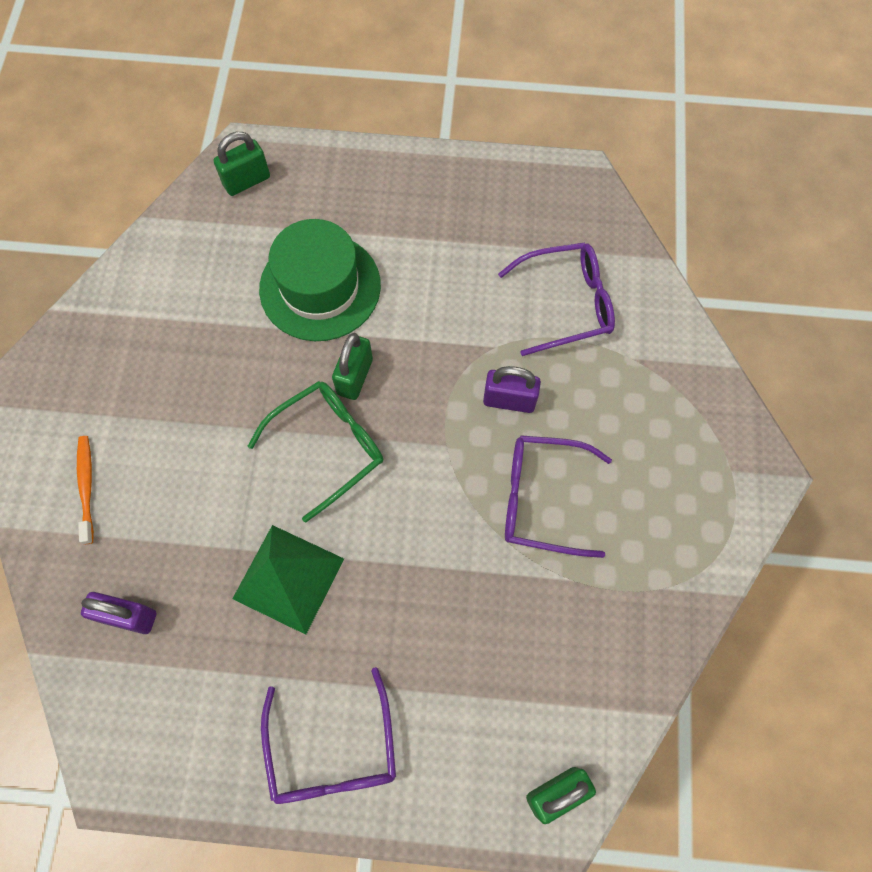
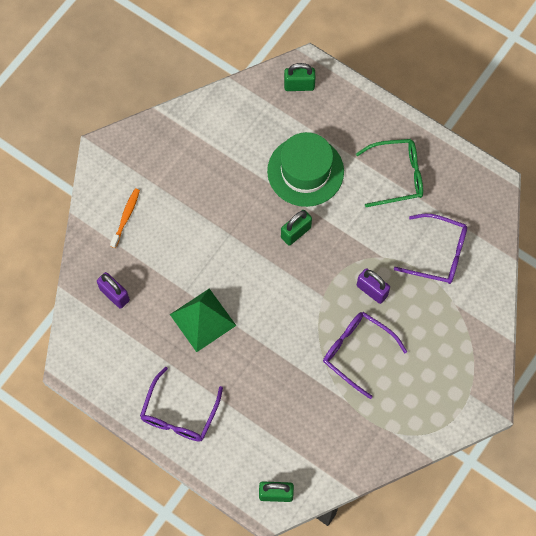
camera: 30 degrees right, 0 degrees up
(328, 447) = (260, 263): green glasses -> green glasses (396, 176)

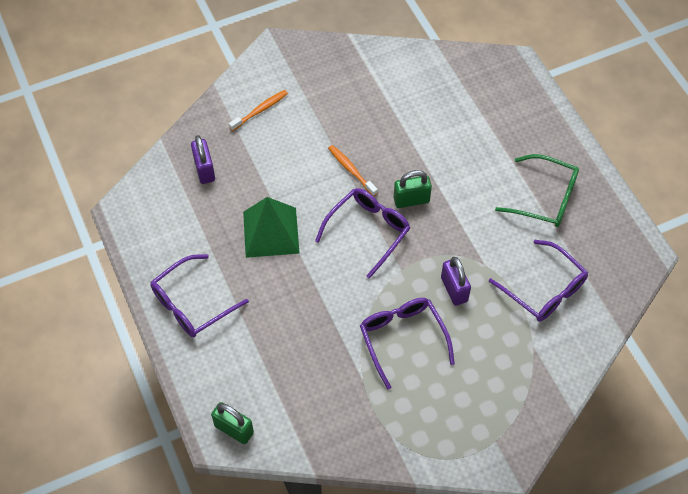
camera: 30 degrees right, 10 degrees down
(233, 231) = (351, 170): none -> orange toothbrush
(278, 277) = (368, 231): none -> purple glasses
(299, 85) = (496, 76): green padlock -> none
(305, 171) = (455, 151): green hat -> none

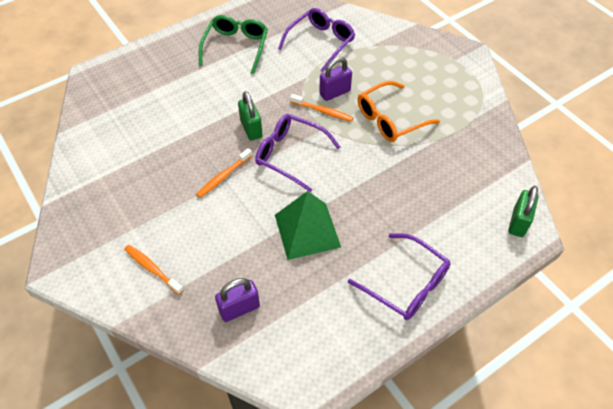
camera: 100 degrees left, 5 degrees down
(402, 339) = (390, 119): purple glasses -> orange glasses
(426, 272) = (323, 111): none -> orange toothbrush

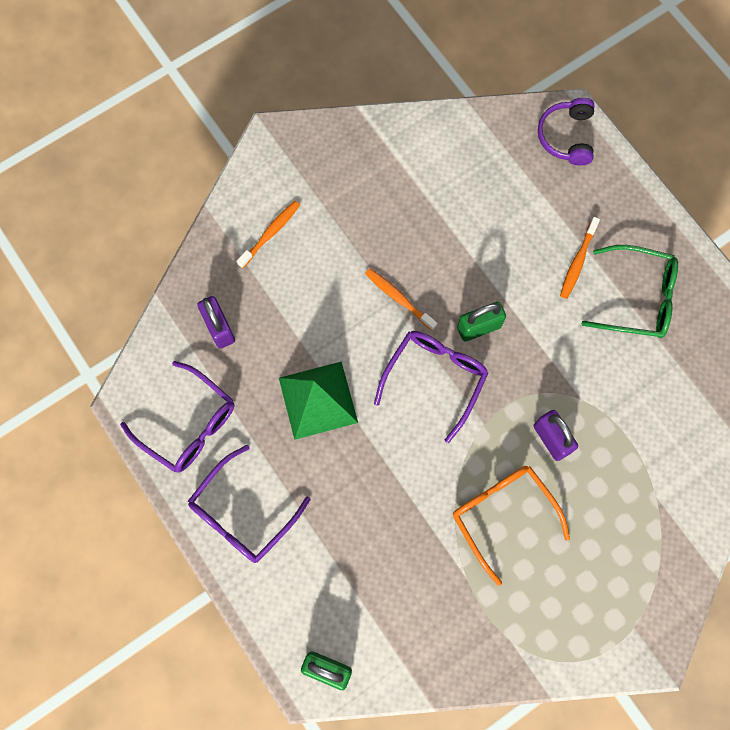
camera: 90 degrees right, 20 degrees up
(107, 76) = (566, 136): none -> purple headphones
(320, 43) = (656, 420): purple glasses -> purple glasses (188, 424)
(323, 111) = (514, 421): orange toothbrush -> orange toothbrush (578, 261)

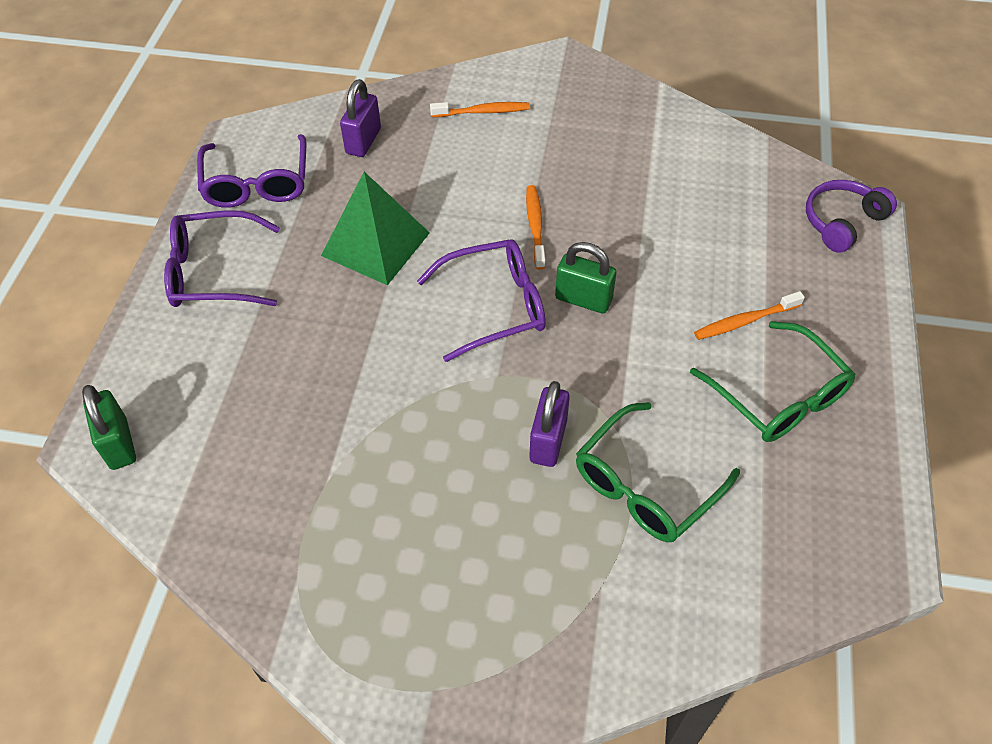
camera: 45 degrees right, 20 degrees down
(503, 515) = (423, 463): orange glasses -> none
(623, 418) = (645, 485): none -> green glasses

